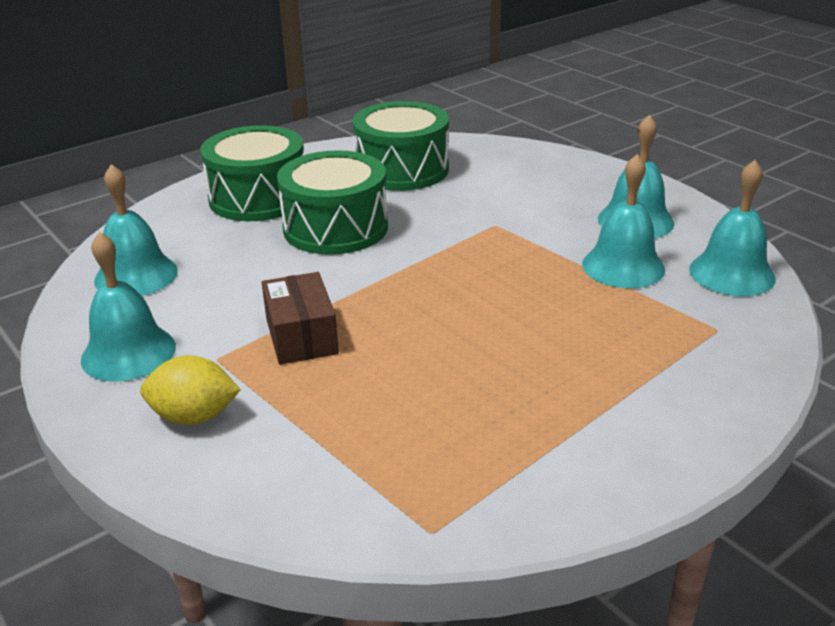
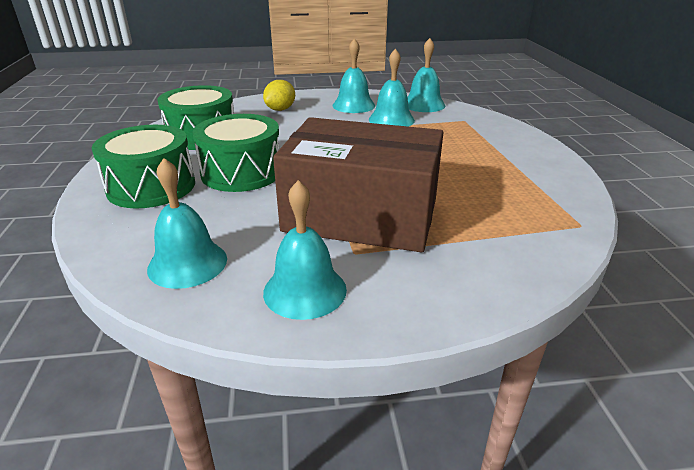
camera: 60 degrees left, 0 degrees up
(194, 416) = (419, 277): yellow lemon -> yellow lemon (280, 109)
(301, 336) = (361, 215): brown box -> brown box, size x2.26

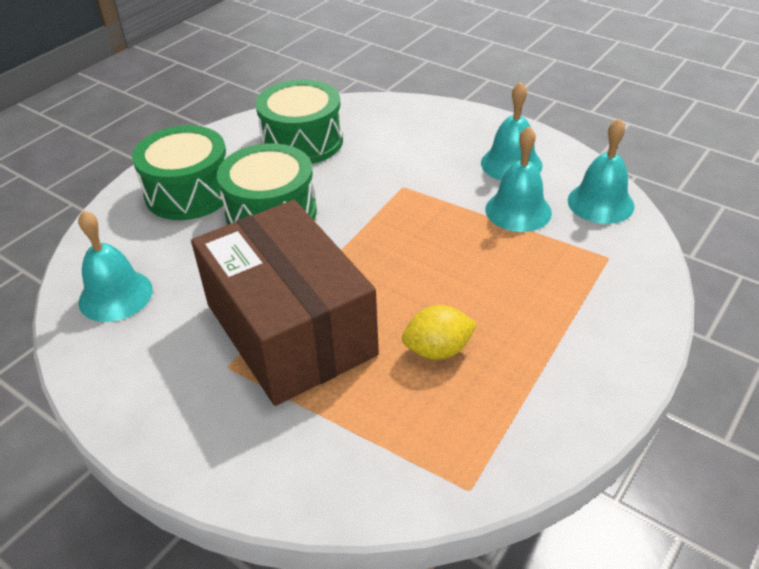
camera: 45 degrees right, 10 degrees up
(280, 109) = (423, 134): yellow lemon -> yellow lemon (438, 350)
(305, 290) = (147, 377): turquoise bell -> none

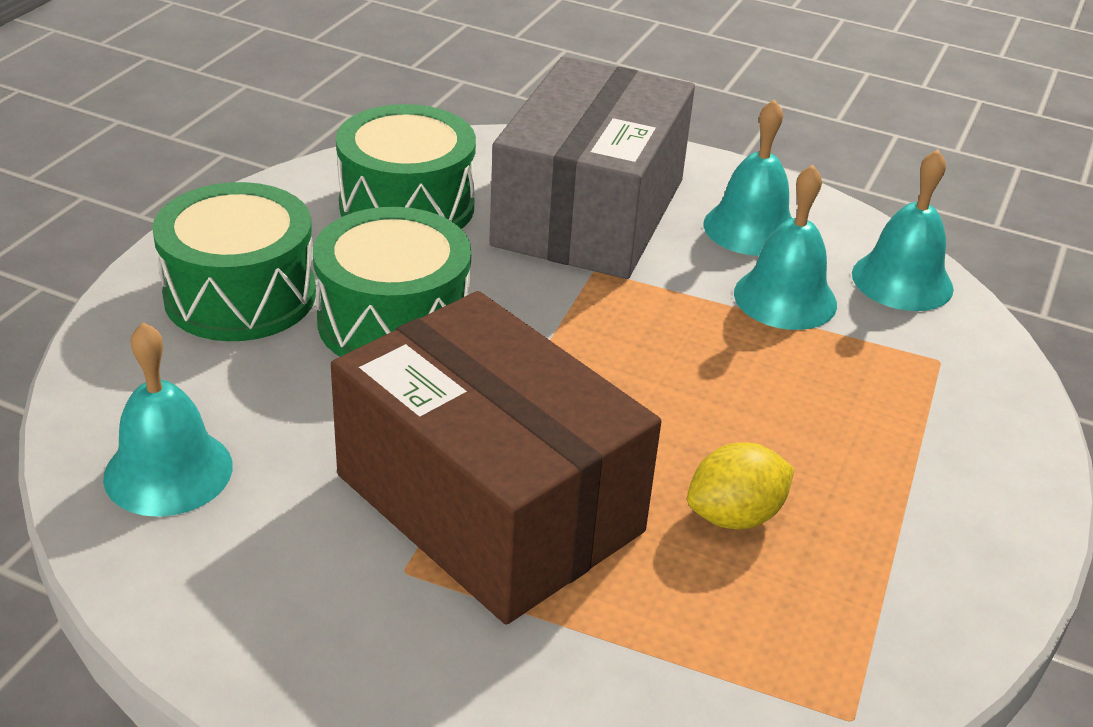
camera: 15 degrees left, 5 degrees down
(412, 149) = (590, 212): none -> grey box

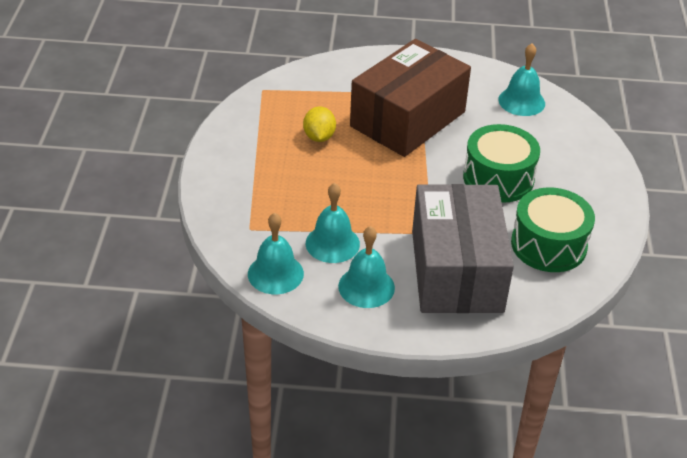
camera: 160 degrees right, 5 degrees up
(240, 295) = (571, 172): green drum -> none
(488, 503) = (407, 119): brown box -> brown box turned 75 degrees counterclockwise
(734, 516) = (319, 137): yellow lemon -> yellow lemon turned 45 degrees counterclockwise

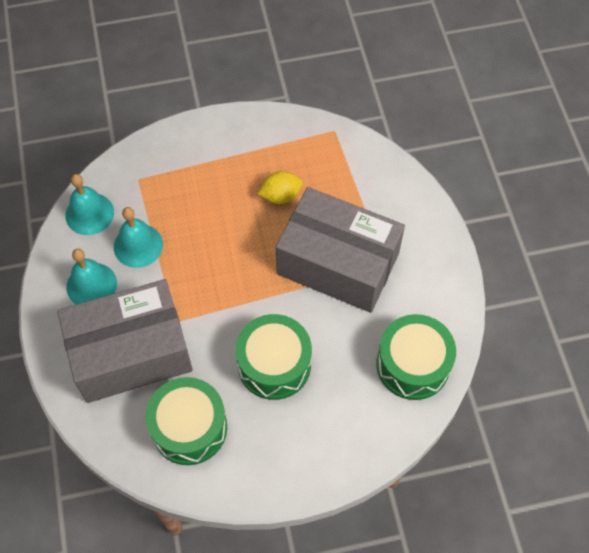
camera: 75 degrees right, 20 degrees up
(407, 119) = (338, 263): brown box -> grey box
(521, 101) = (413, 365): turquoise bell -> green drum

